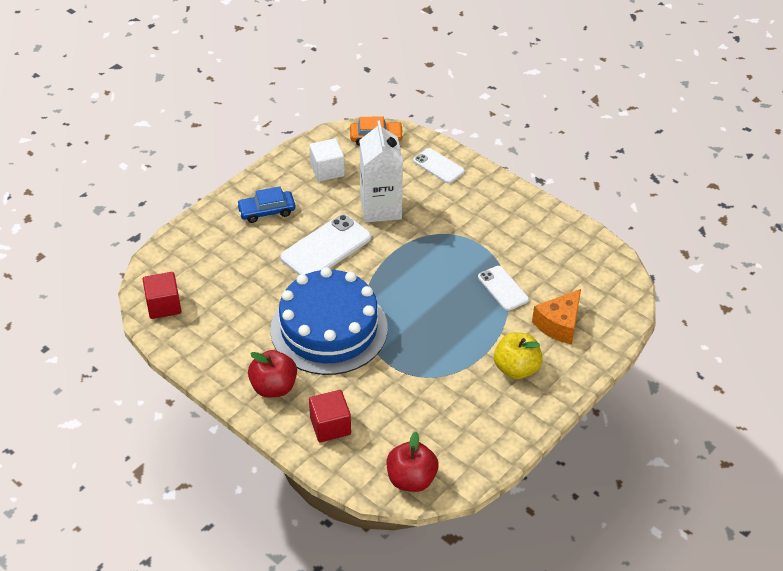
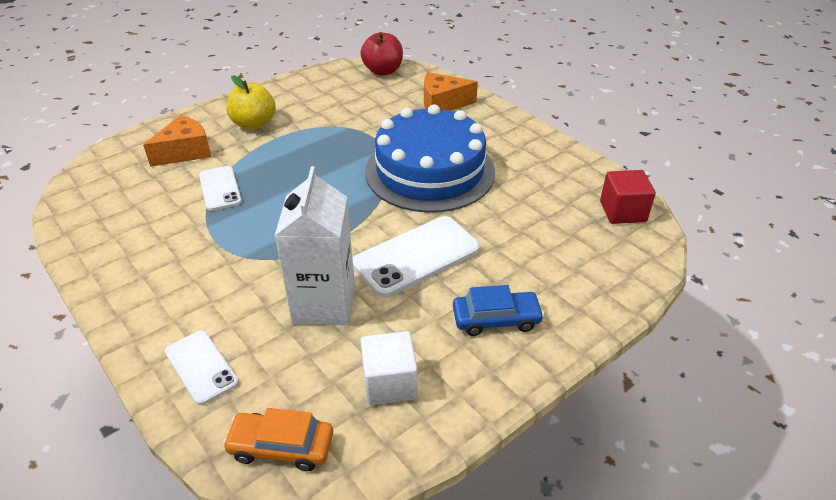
camera: 170 degrees left, 5 degrees down
(274, 387) = (492, 132): red apple -> none
(330, 426) = (442, 103): red cube -> orange cheese

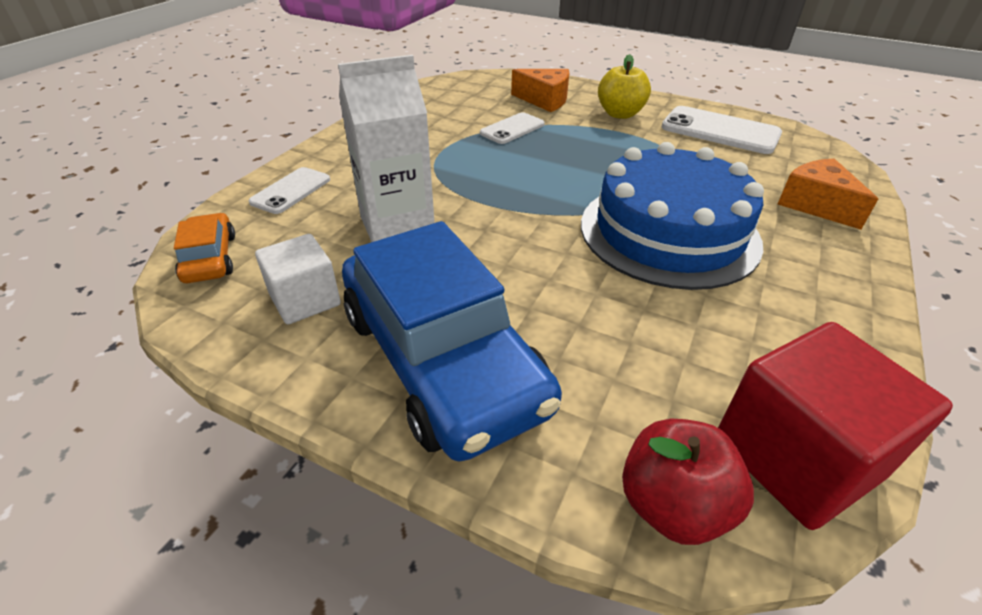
camera: 65 degrees right, 0 degrees up
(383, 71) = (814, 149): red apple -> red apple (672, 505)
(416, 256) = (509, 264): white phone -> white phone (720, 131)
(496, 319) = (442, 359): blue car -> blue car, size x2.22
(622, 211) = (796, 457): red cube -> red cube, size x1.61

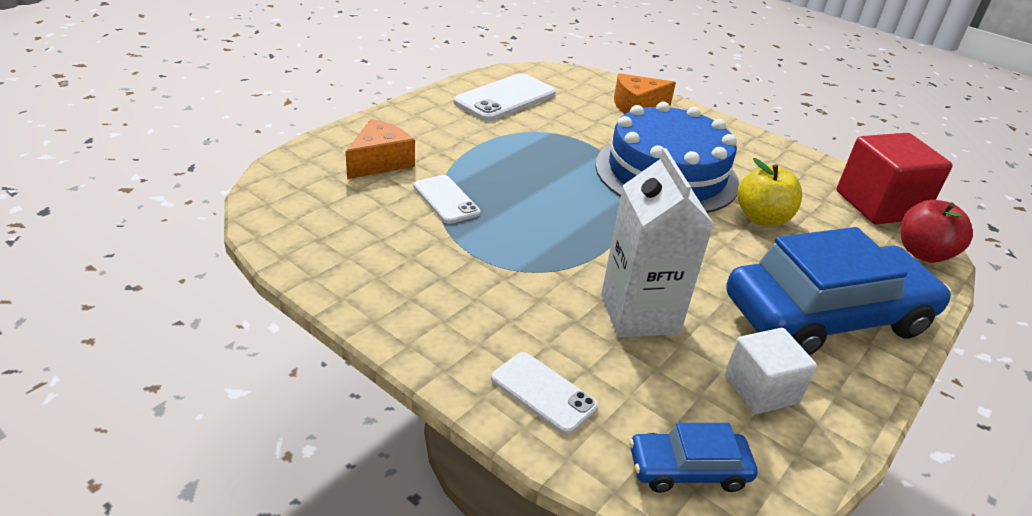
camera: 80 degrees left, 5 degrees down
(210, 258) = (688, 469): orange car -> blue car
(620, 114) = (443, 131): yellow apple -> yellow apple (762, 218)

